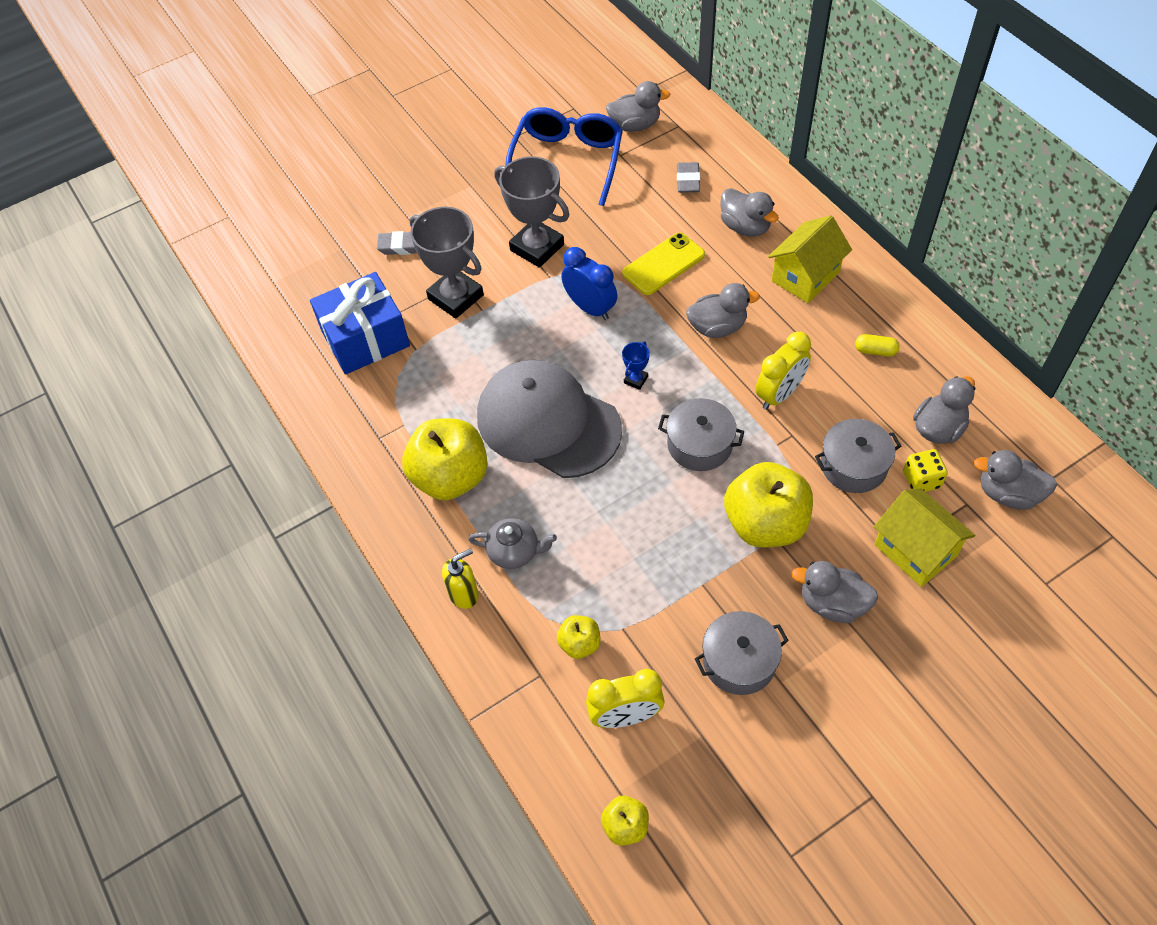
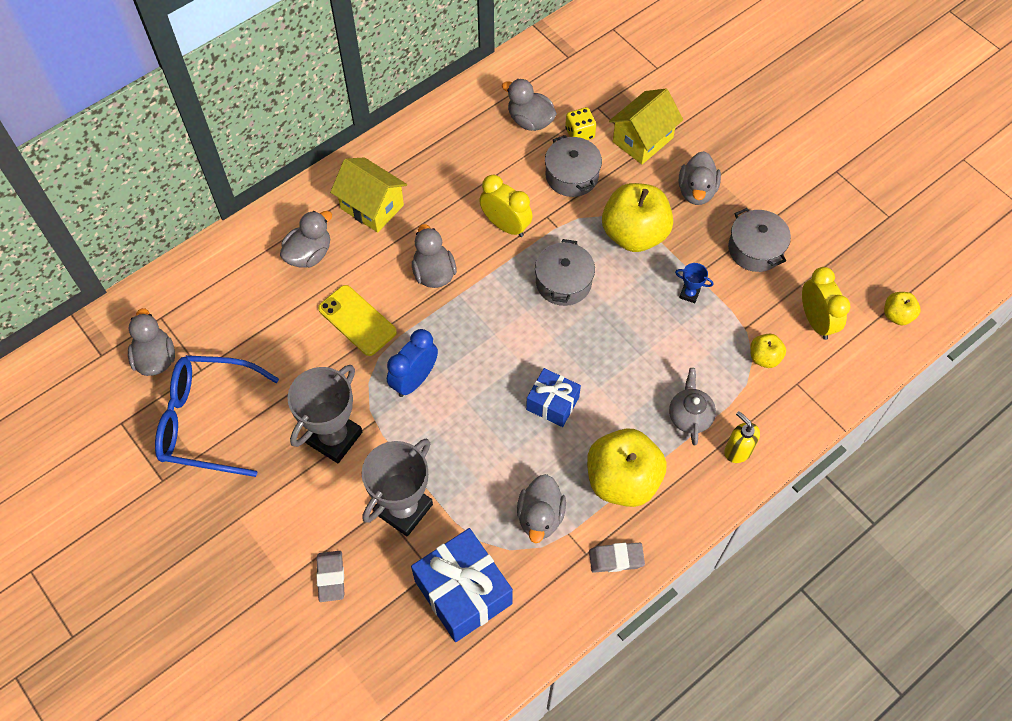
camera: 100 degrees left, 5 degrees up
(548, 422) = (552, 403): grey cap -> blue gift
(635, 380) = (498, 335): blue trophy -> blue trophy (689, 294)
(688, 180) = (243, 305): grey eraser -> grey eraser (616, 559)
(875, 351) = (454, 158): yellow capsule -> none
(1008, 494) = (585, 83): grey duck -> grey duck (540, 516)

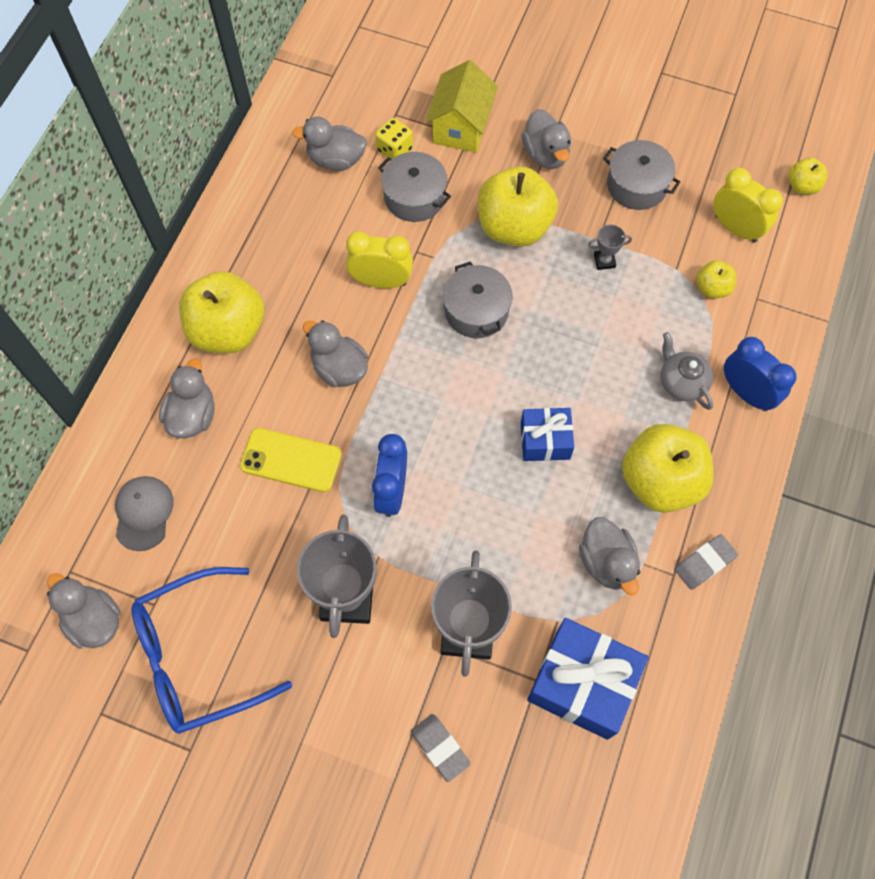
camera: 30 degrees left, 5 degrees up
(233, 304) = (143, 513): none -> grey cap
(372, 207) = (228, 330): yellow house -> yellow apple
(689, 294) = (604, 261): blue trophy -> grey trophy
(737, 451) = (746, 393): yellow soap dispenser -> blue clock

